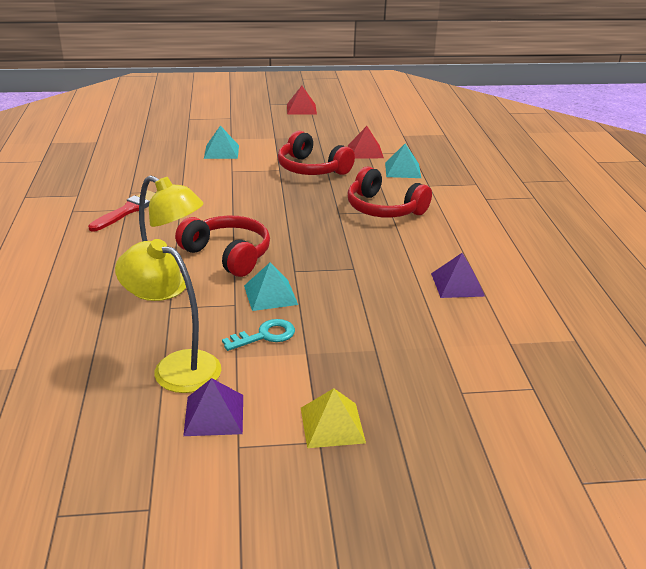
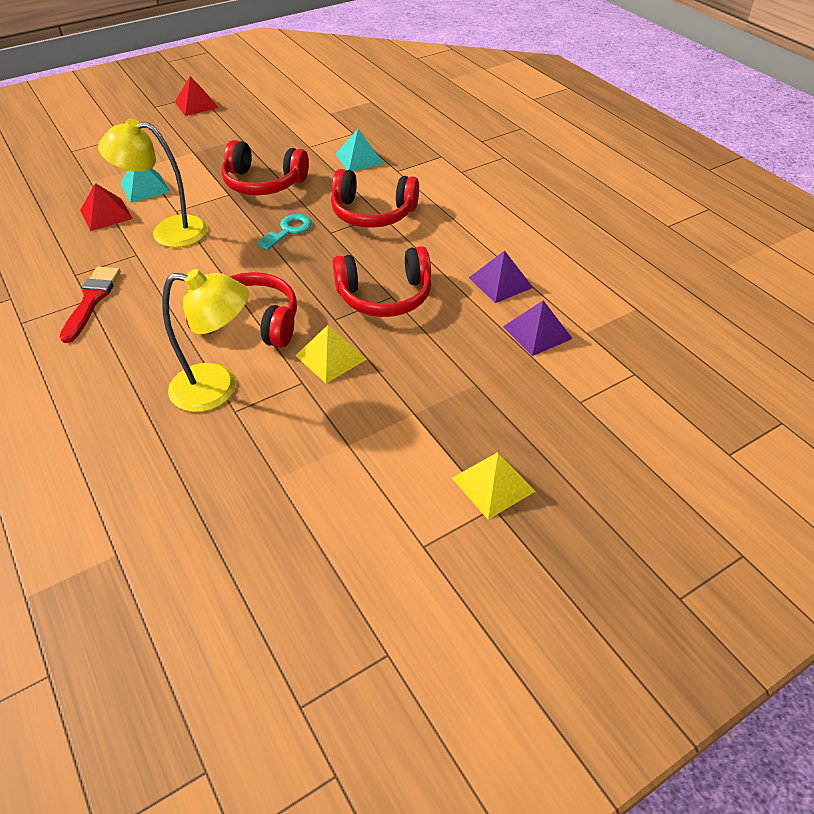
camera: 25 degrees left, 15 degrees up
(175, 367) = (295, 481): yellow lamp -> yellow lamp (168, 231)
(214, 415) = (375, 521): purple pyramid -> purple pyramid (537, 332)
(265, 336) = (360, 408): turquoise key -> turquoise key (288, 230)
(270, 295) = (331, 357): turquoise pyramid -> yellow pyramid
(348, 266) = (385, 296): none -> red headphones
(365, 151) = (305, 145): red pyramid -> red pyramid (106, 214)

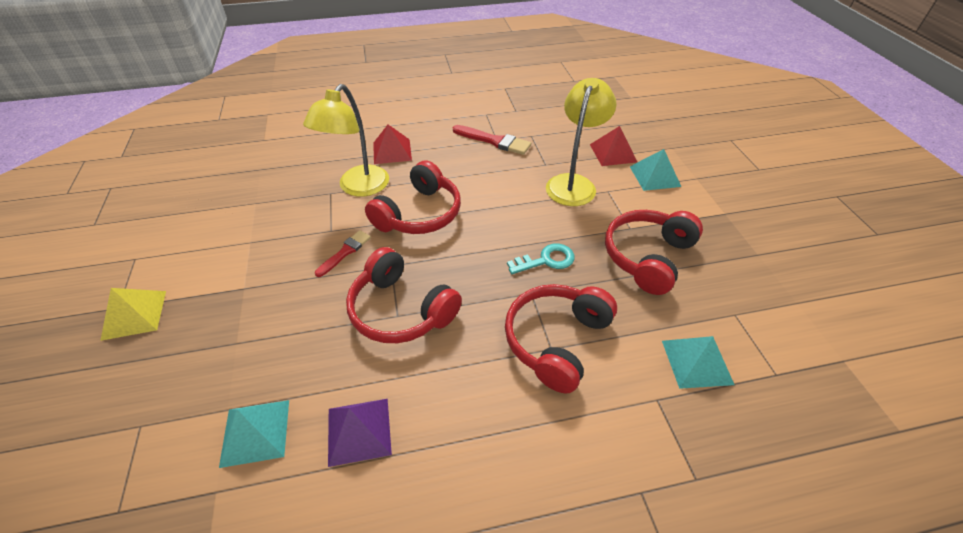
camera: 110 degrees right, 0 degrees up
(196, 104) = (848, 228): red pyramid -> red pyramid (392, 151)
(288, 230) = (546, 260): turquoise key -> turquoise key turned 75 degrees counterclockwise
(331, 357) = (345, 252): yellow pyramid -> red brush
(385, 296) = (401, 310): red headphones -> red headphones turned 60 degrees counterclockwise
(537, 332) = (255, 432): purple pyramid -> turquoise pyramid

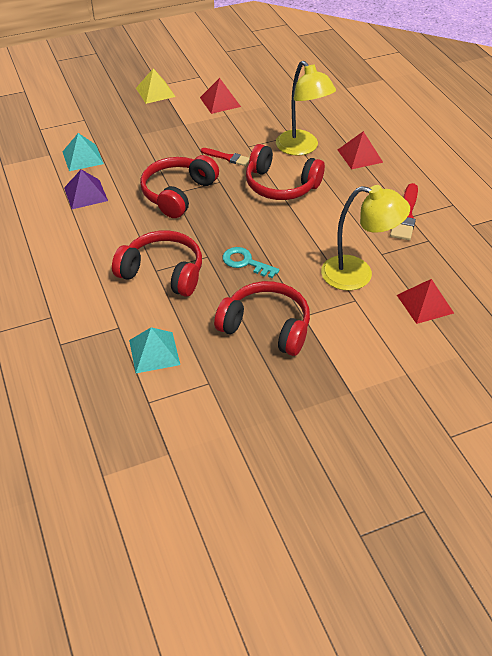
camera: 80 degrees right, 0 degrees up
(216, 244) = (220, 102): none -> red pyramid
(358, 188) = (302, 148): yellow lamp -> yellow lamp turned 135 degrees counterclockwise
(546, 260) = (245, 262): turquoise key -> turquoise key turned 150 degrees clockwise
(654, 176) = (395, 337): turquoise pyramid -> none

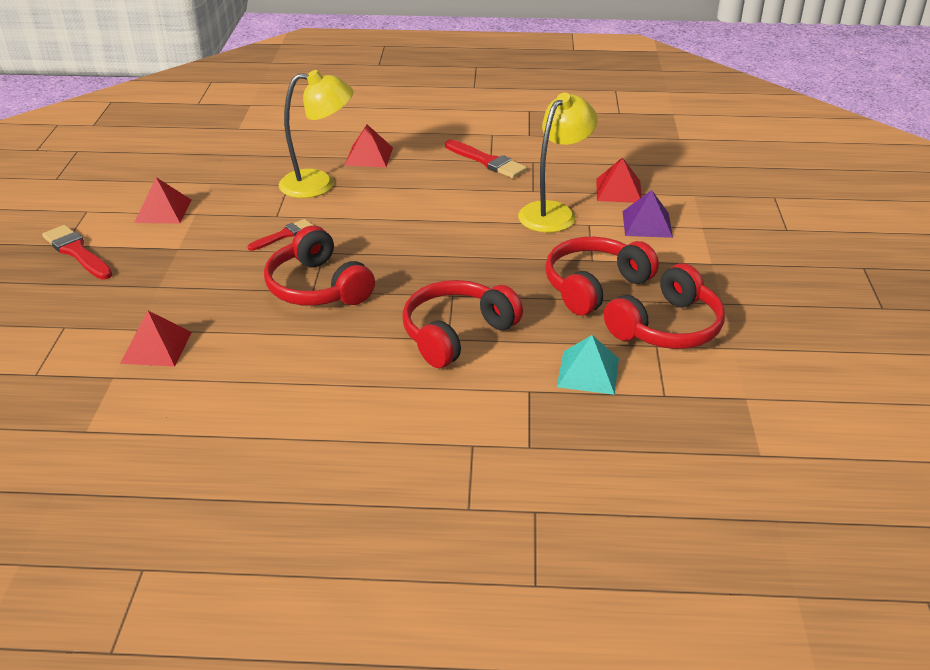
camera: 65 degrees left, 10 degrees down
(82, 157) = (156, 347): turquoise pyramid -> red pyramid
(85, 194) = (243, 362): purple pyramid -> purple pyramid (647, 224)
(155, 92) = (77, 252): yellow pyramid -> red brush
(245, 262) = (483, 272): turquoise key -> none
(281, 185) = (371, 215): red headphones -> red headphones (666, 327)

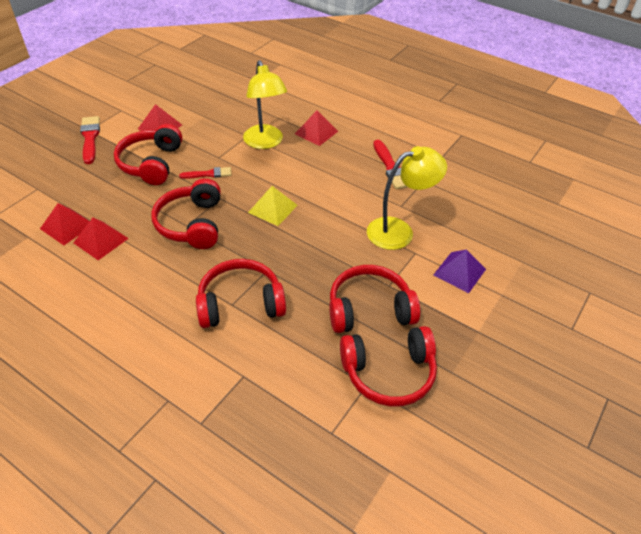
camera: 30 degrees right, 10 degrees up
(196, 249) = (151, 163): none -> red headphones
(319, 184) = (265, 142): yellow lamp -> yellow lamp turned 45 degrees clockwise
(397, 240) = (273, 208): none -> yellow pyramid
(588, 372) = (296, 382): turquoise pyramid -> none
(618, 190) = (465, 232): red pyramid -> red pyramid (100, 240)

